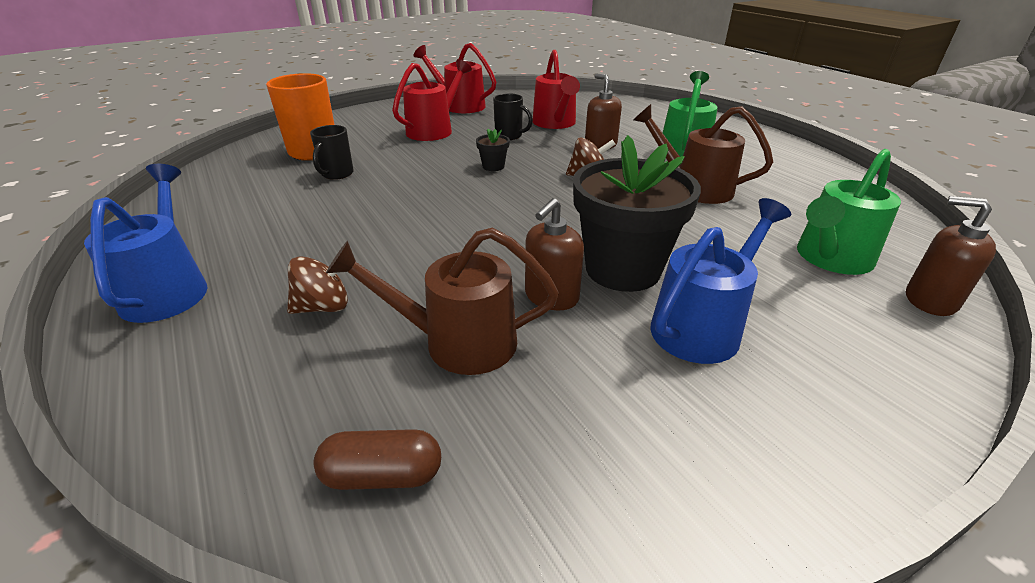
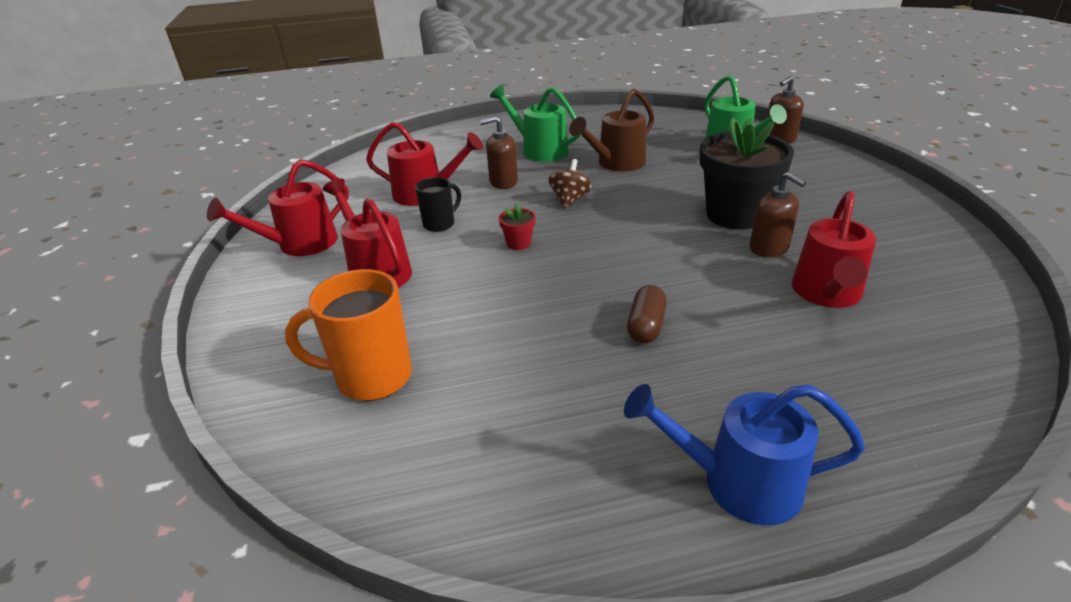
camera: 70 degrees left, 0 degrees up
(324, 307) = (778, 360): brown spinning top -> none
(337, 174) = (473, 354): black mug -> none
(382, 475) = (963, 333): brown capsule -> brown capsule (646, 326)
(457, 342) = (827, 294): brown watering can -> red watering can
(493, 166) = (518, 243): black flower pot -> red flower pot
(702, 326) = (804, 203): blue watering can -> none

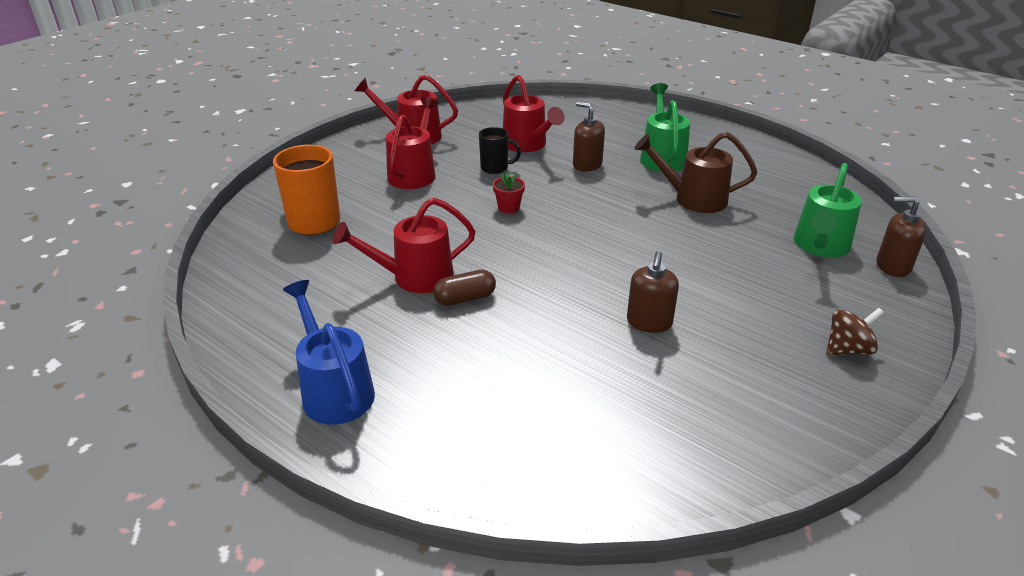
camera: 50 degrees right, 0 degrees up
(570, 200) = (599, 202): brown spinning top -> brown spinning top (848, 349)
(735, 215) = (684, 288): black flower pot -> none
(827, 294) = (609, 374): red watering can -> red watering can (414, 277)

